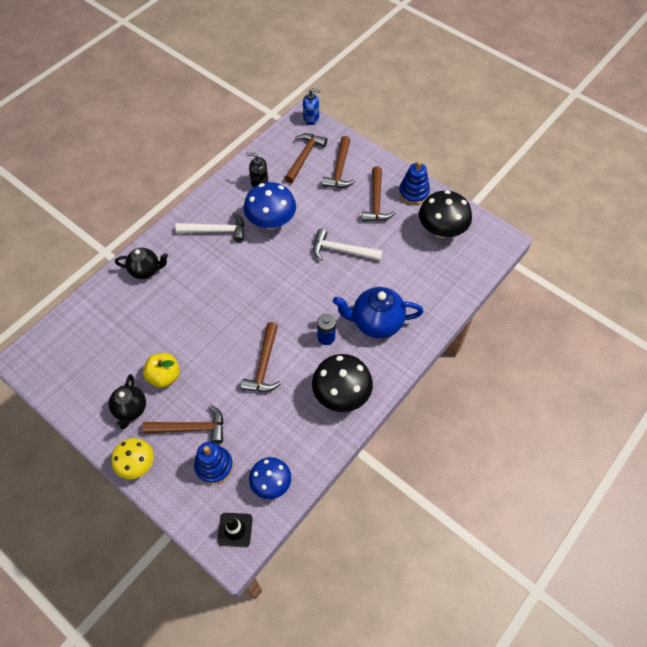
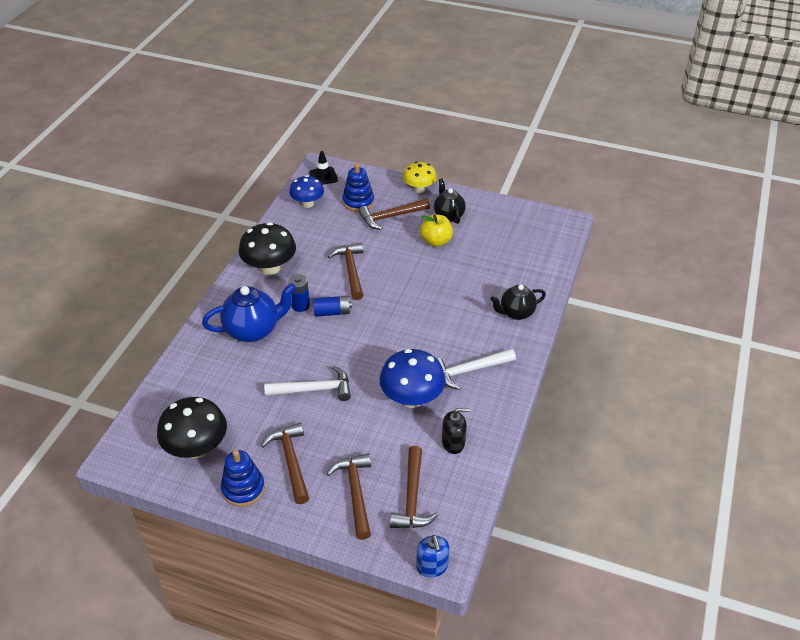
camera: 160 degrees right, 15 degrees down
(300, 320) = (332, 312): none -> blue battery
(311, 118) = (432, 566): blue soap dispenser -> blue soap dispenser turned 90 degrees counterclockwise

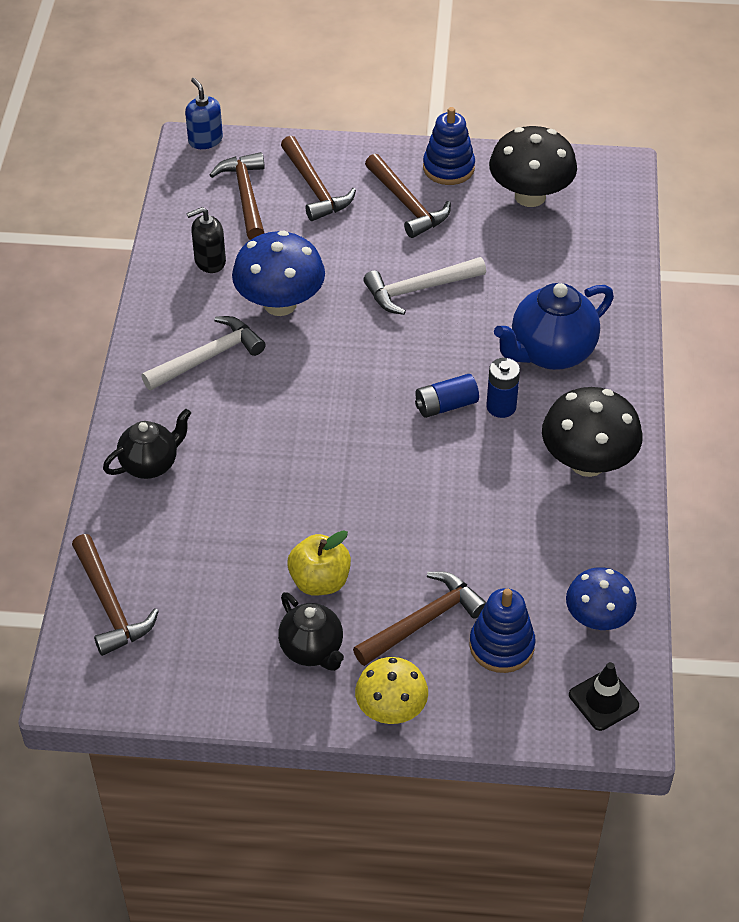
camera: 165 degrees right, 5 degrees up
(351, 270) = (448, 487): brown hammer -> brown hammer (109, 604)

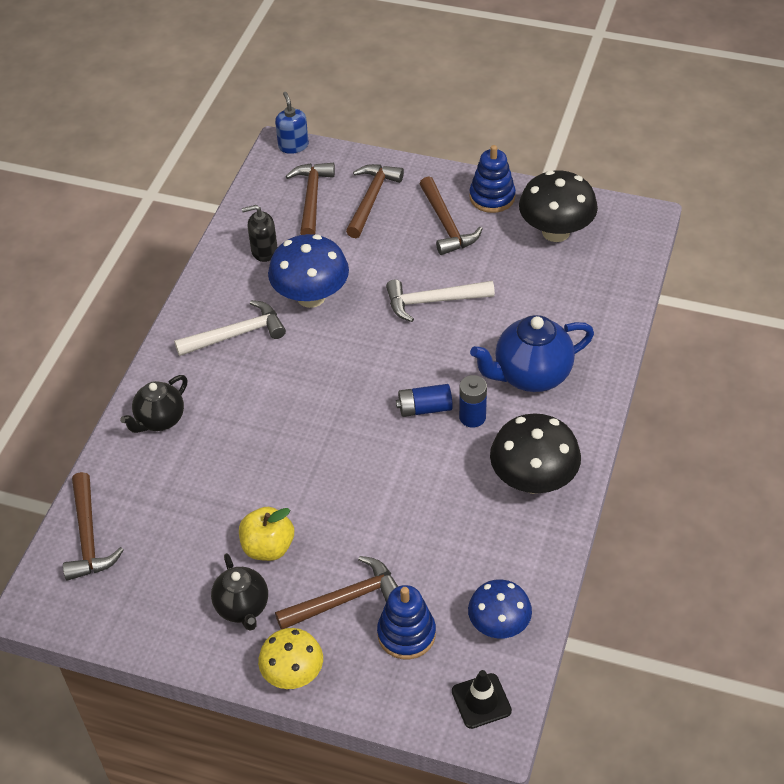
camera: 15 degrees right, 0 degrees up
(150, 464) = (160, 420): black teapot -> black teapot turned 150 degrees clockwise
(314, 188) = (371, 199): brown hammer -> brown hammer turned 150 degrees counterclockwise

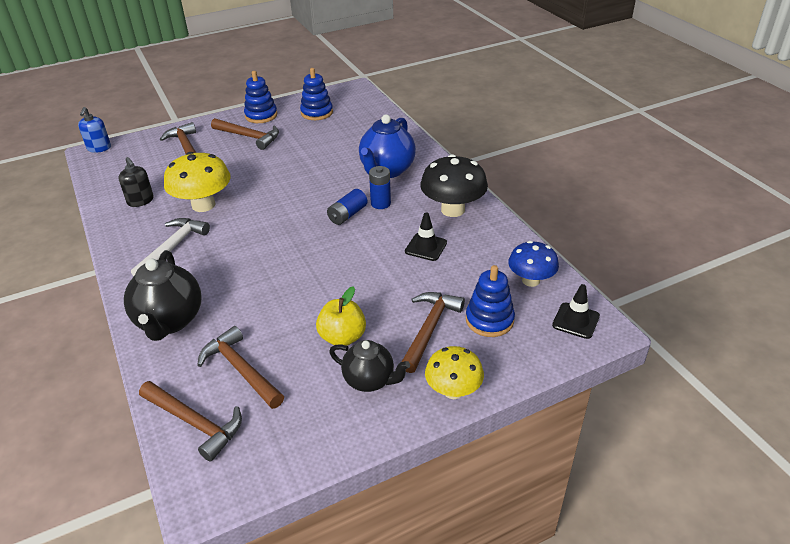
camera: 45 degrees left, 10 degrees down
(160, 420) = (170, 321): black teapot -> black teapot, size x1.55
(264, 251) = (140, 201): black soap dispenser -> black soap dispenser turned 75 degrees counterclockwise
(293, 146) = (99, 148): blue soap dispenser -> blue soap dispenser turned 120 degrees counterclockwise
(311, 297) = (203, 205): blue mushroom -> yellow mushroom
(312, 198) = (144, 164): brown hammer -> brown hammer (241, 369)
(433, 301) = (286, 169): white hammer -> none
(450, 506) = (426, 247): none -> black traffic cone
(556, 232) = (317, 112): black mushroom -> blue stacking toy

